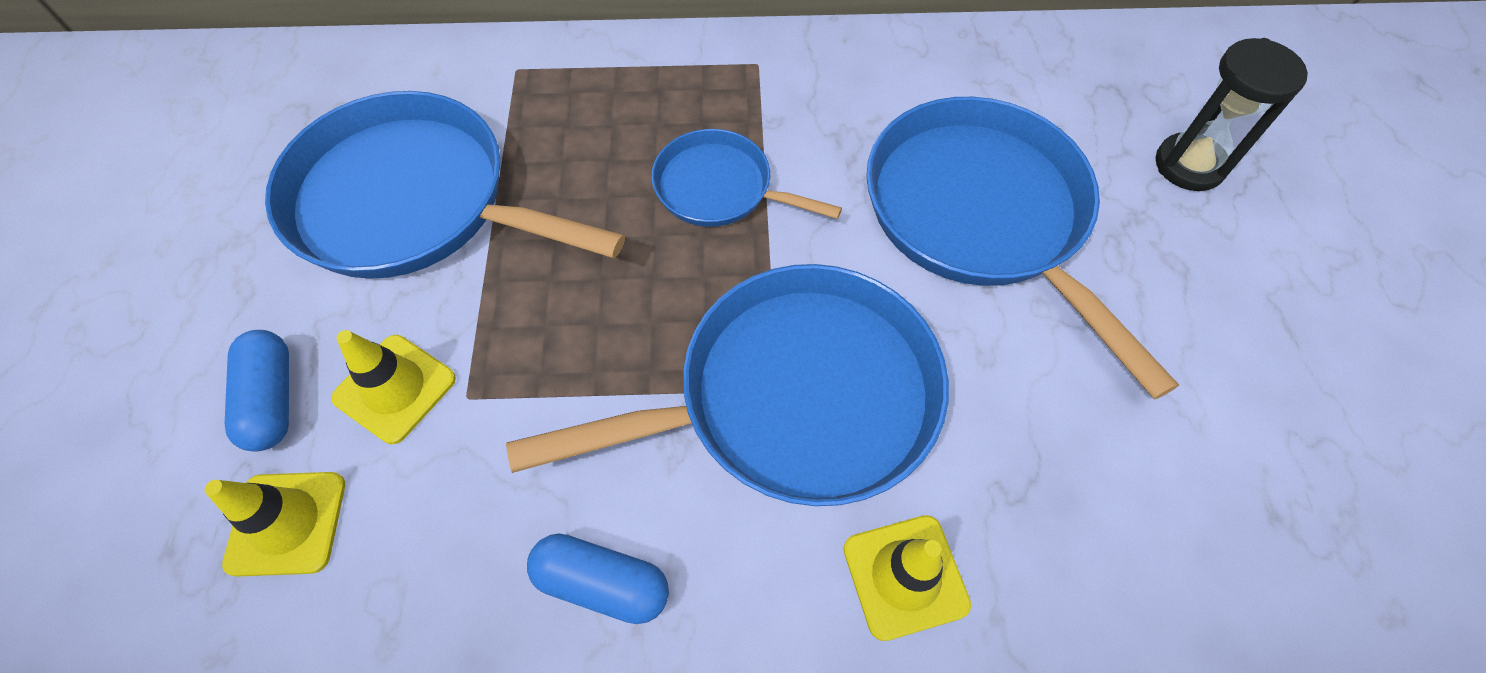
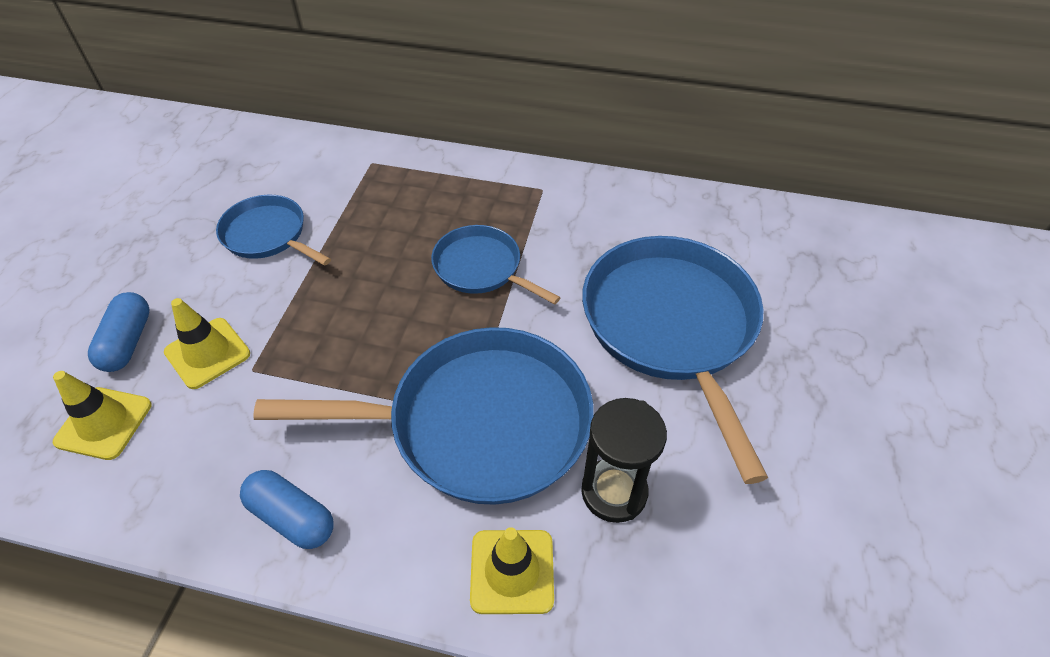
camera: 15 degrees right, 10 degrees down
(411, 201) = (268, 235): blue pan -> blue pan, size x0.53
(1189, 165) = (855, 324): black hourglass -> black hourglass (614, 492)

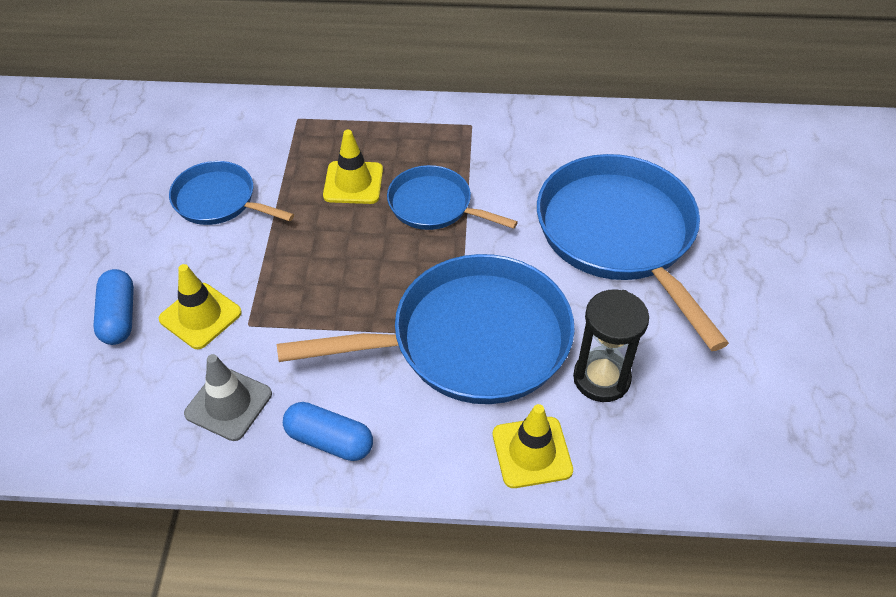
camera: 10 degrees left, 0 degrees up
(104, 423) = (125, 390): yellow traffic cone -> yellow traffic cone (353, 183)
(201, 456) = (228, 404): none -> grey traffic cone

